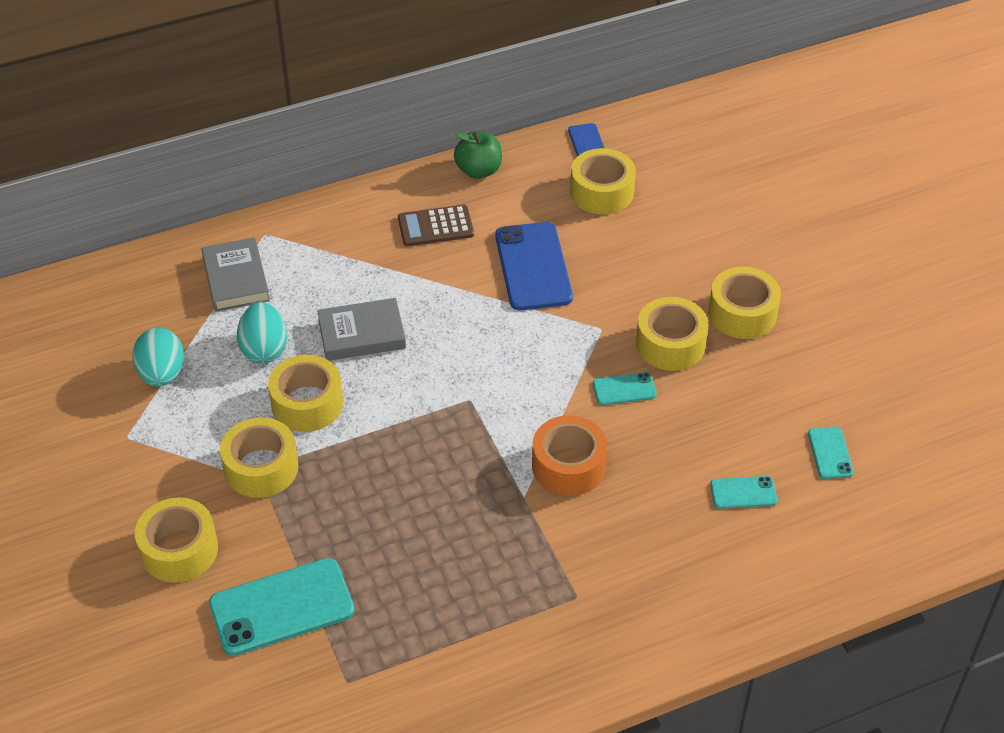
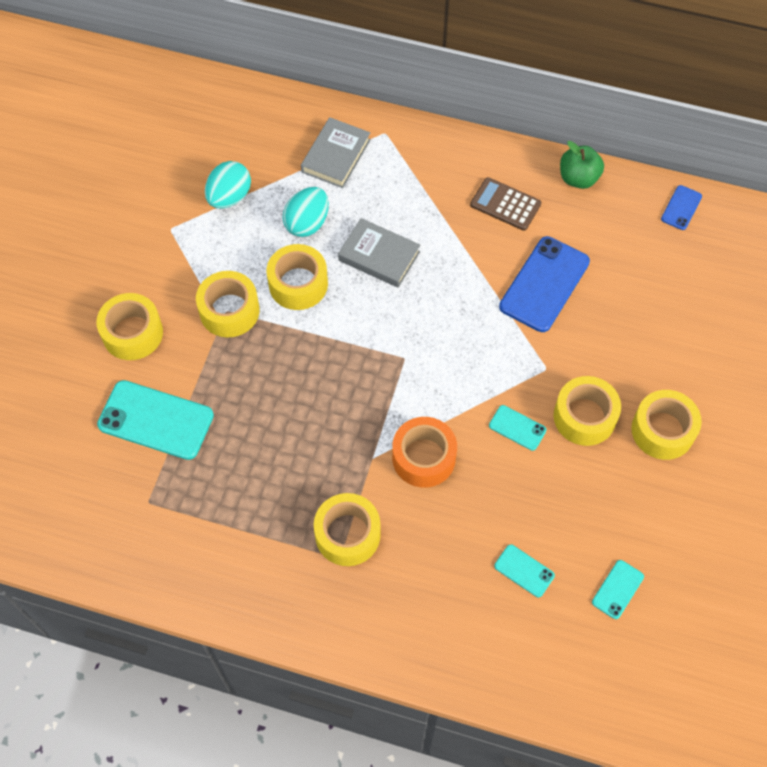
camera: 40 degrees right, 15 degrees up
(602, 192) = (653, 257): yellow tape -> yellow tape (347, 534)

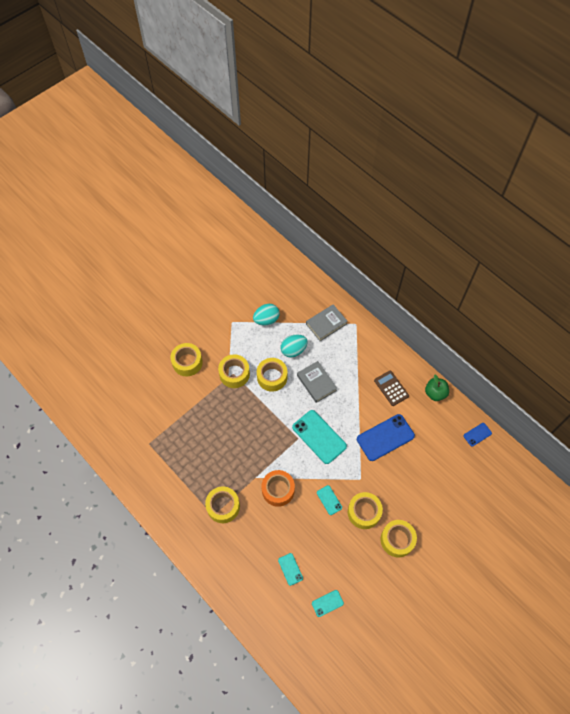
camera: 30 degrees right, 0 degrees up
(156, 420) = (173, 408): turquoise phone -> turquoise phone (319, 437)

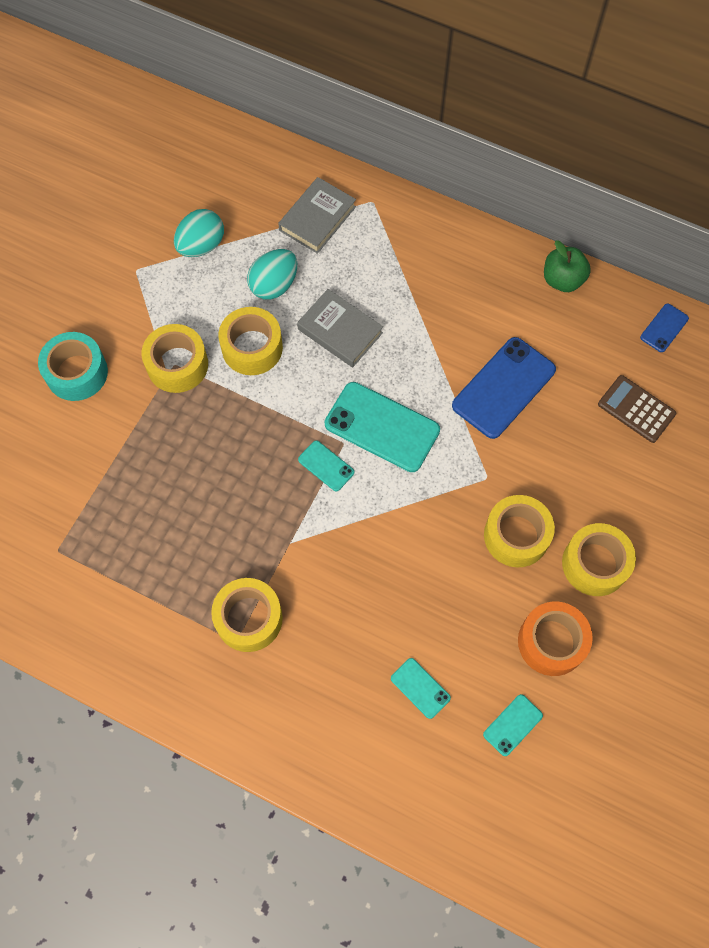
camera: 20 degrees left, 5 degrees up
(187, 362) = (77, 373): yellow tape -> turquoise tape
(278, 490) = (342, 551): orange tape -> orange tape (551, 642)
(329, 500) = (444, 536): turquoise phone -> turquoise phone (326, 466)
(391, 388) = (480, 296): brown calculator -> brown calculator (636, 409)

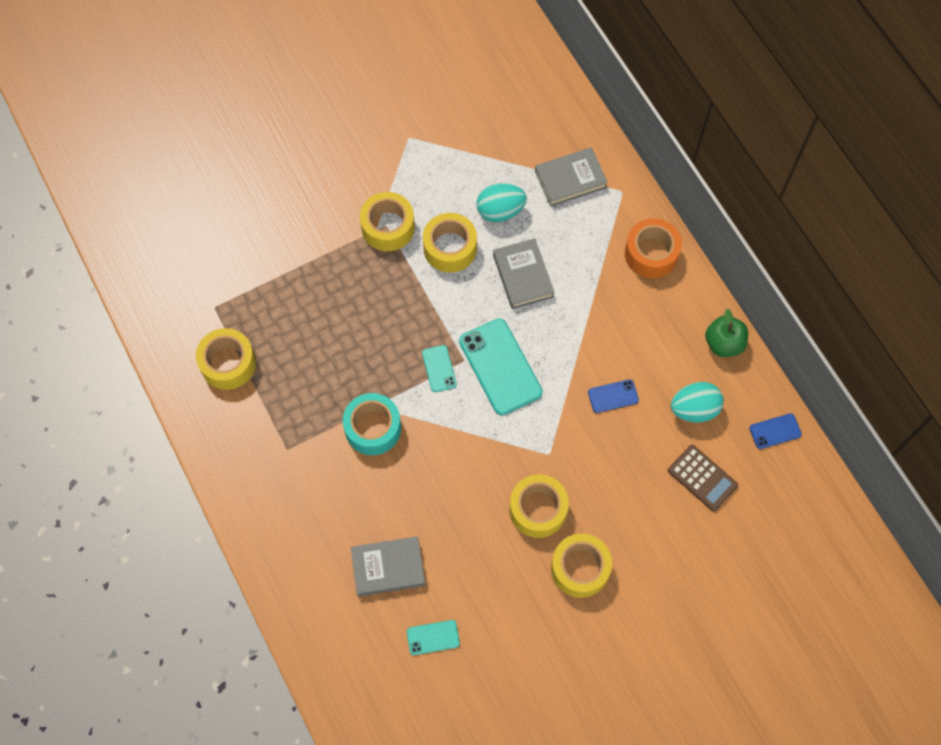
camera: 35 degrees right, 0 degrees up
(77, 373) = (314, 189): turquoise tape -> turquoise tape (373, 428)
(201, 245) = (469, 148): turquoise egg -> turquoise egg (694, 409)
(249, 618) = (307, 440): yellow tape -> yellow tape (228, 363)
(420, 688) = (388, 568): turquoise phone -> grey book
(503, 388) = (613, 396): blue phone -> blue phone, size x0.50
(551, 642) = (505, 601): orange tape -> orange tape (651, 254)
(636, 409) = (702, 478): brown calculator -> brown calculator turned 150 degrees clockwise

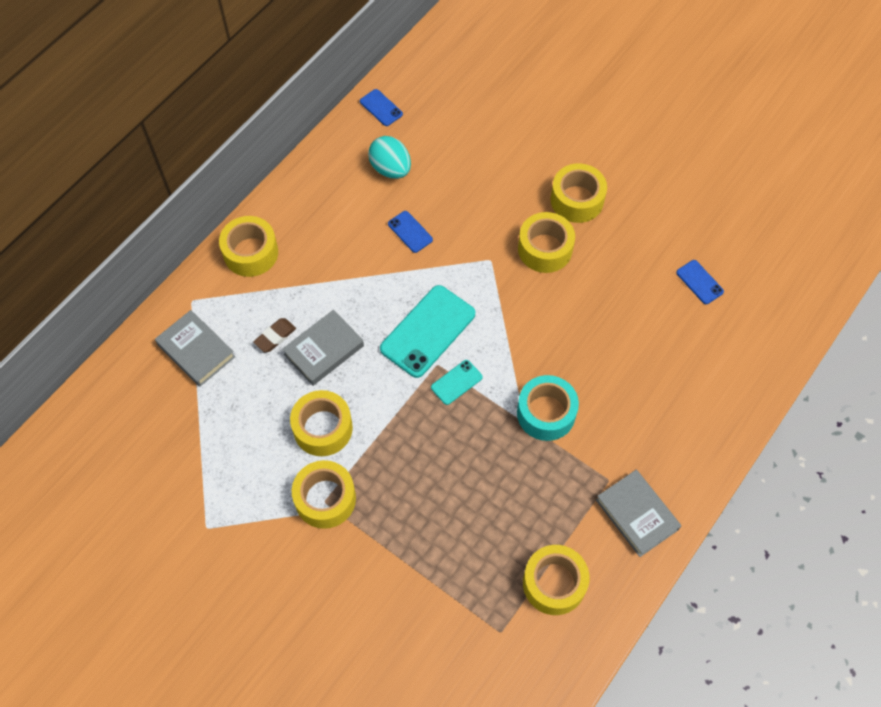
camera: 115 degrees left, 5 degrees down
(388, 568) = (664, 342): grey book -> grey book (637, 514)
(433, 637) = (699, 282): turquoise phone -> blue phone
(500, 211) = (259, 399): turquoise egg -> none
(554, 243) = (275, 337): none -> brown eraser
(651, 254) = (251, 253): orange tape -> yellow tape
(702, 478) = (450, 143): brown calculator -> none
(723, 343) = (317, 168): green apple -> none

